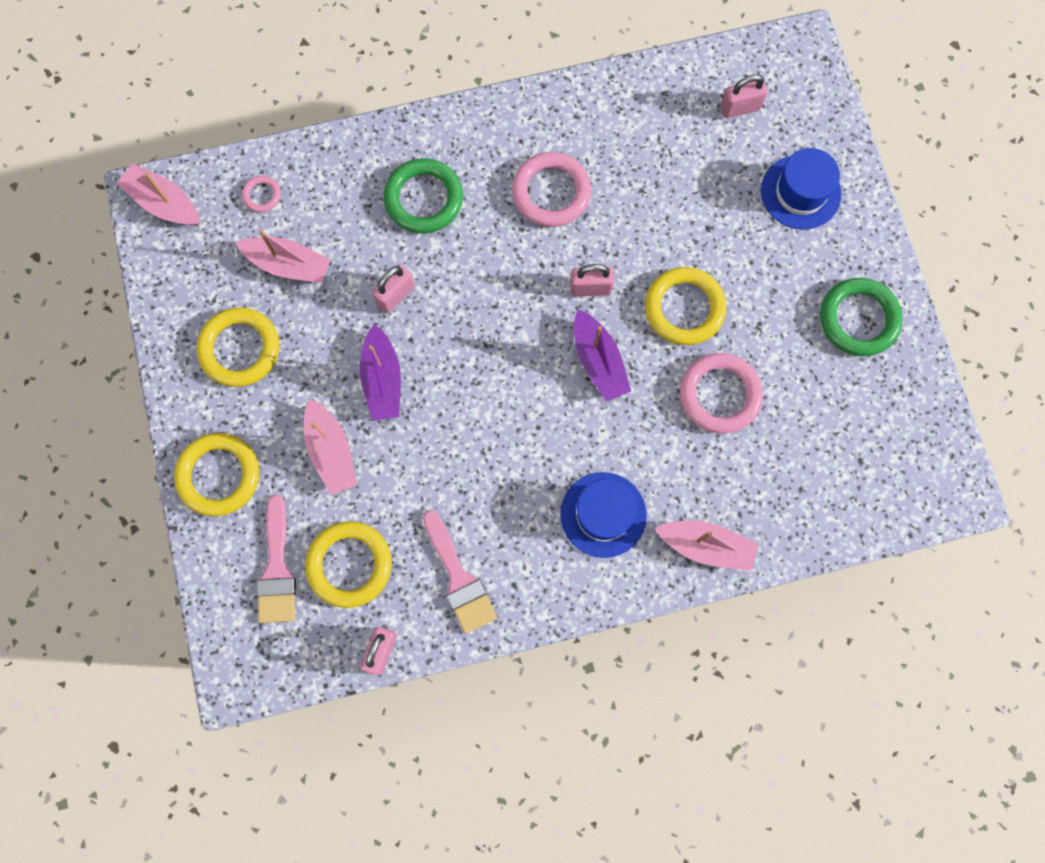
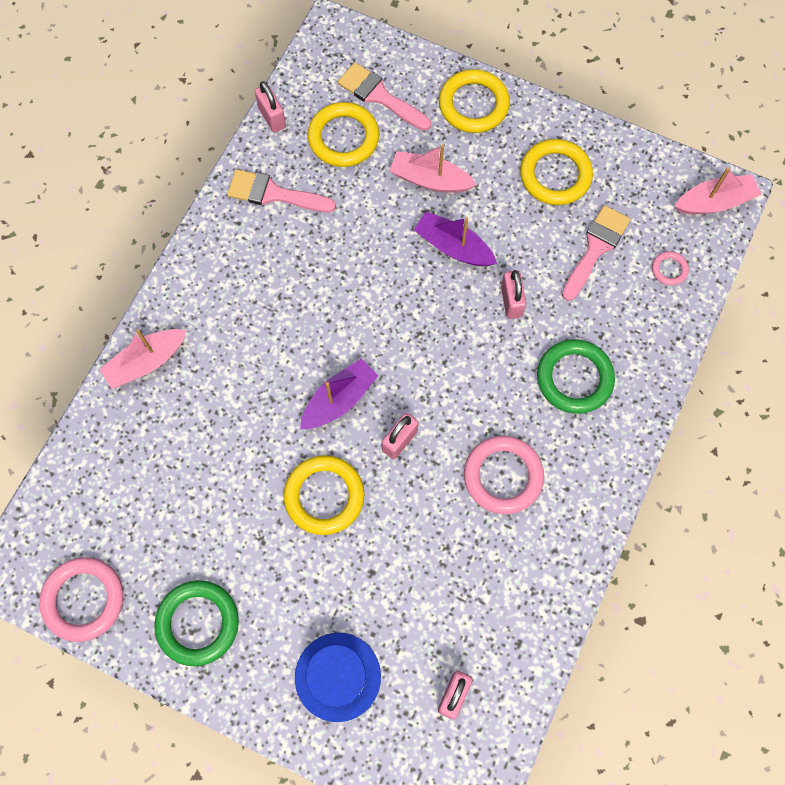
camera: 130 degrees right, 5 degrees down
(288, 265) = (595, 248): pink boat -> pink brush
(598, 361) = (339, 400): purple boat -> purple boat turned 120 degrees clockwise
(603, 514) = (230, 314): blue hat -> none
(719, 395) = (238, 464): pink ring -> pink ring (83, 599)

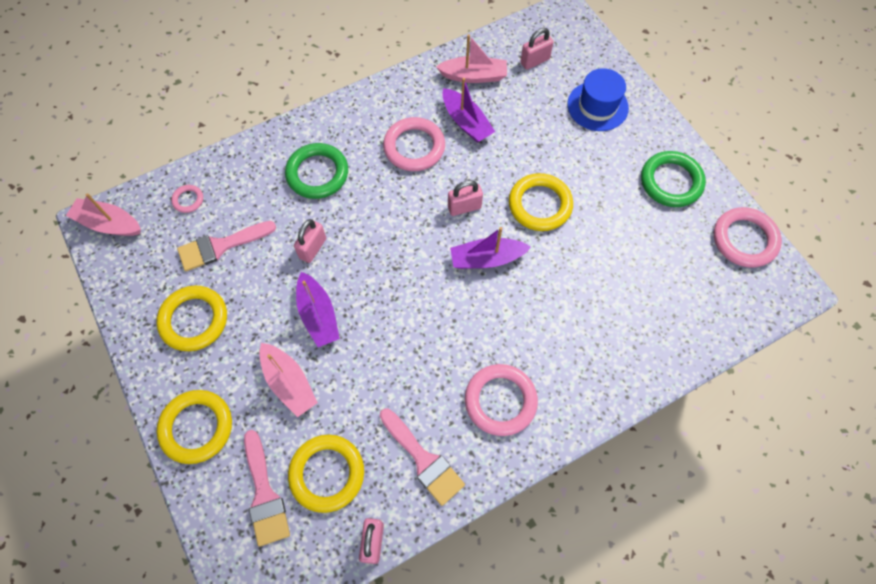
camera: 145 degrees left, 5 degrees down
(146, 362) = (616, 379): pink boat -> pink boat (473, 76)
(240, 278) = (500, 401): none -> pink ring
(471, 547) = (466, 122): none -> purple boat

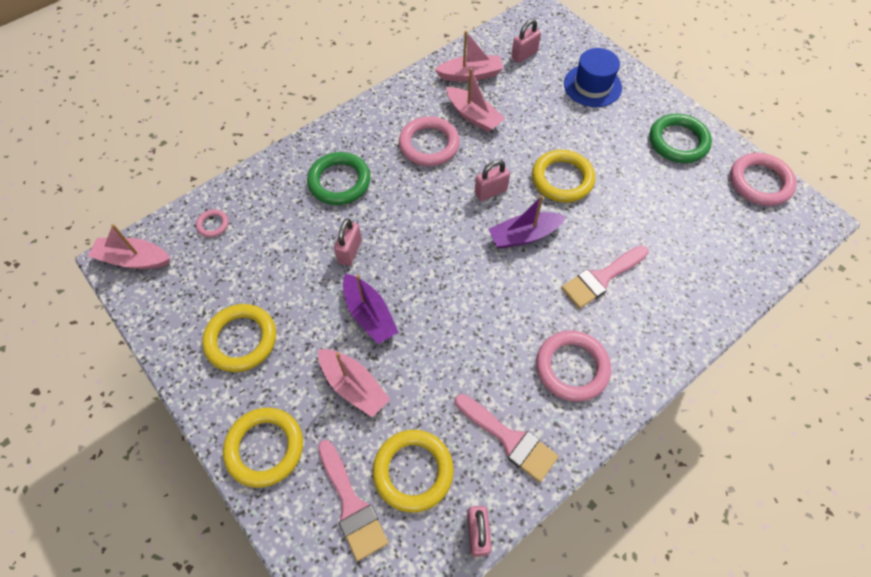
camera: 10 degrees left, 5 degrees down
(221, 246) = (255, 263): pink brush -> pink brush (601, 278)
(466, 122) = (473, 116): purple boat -> pink boat

